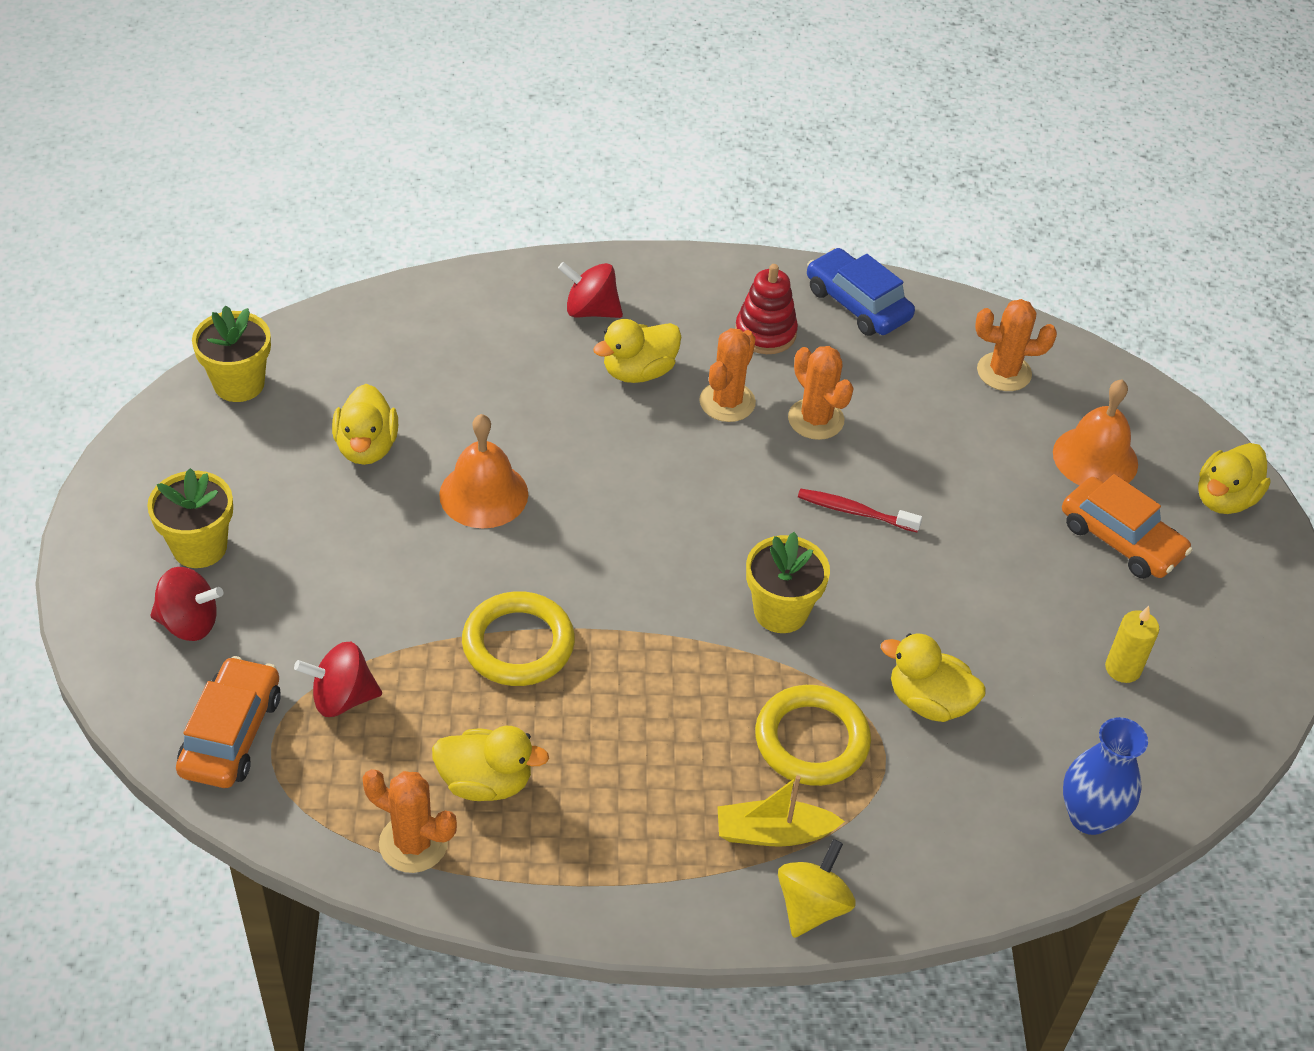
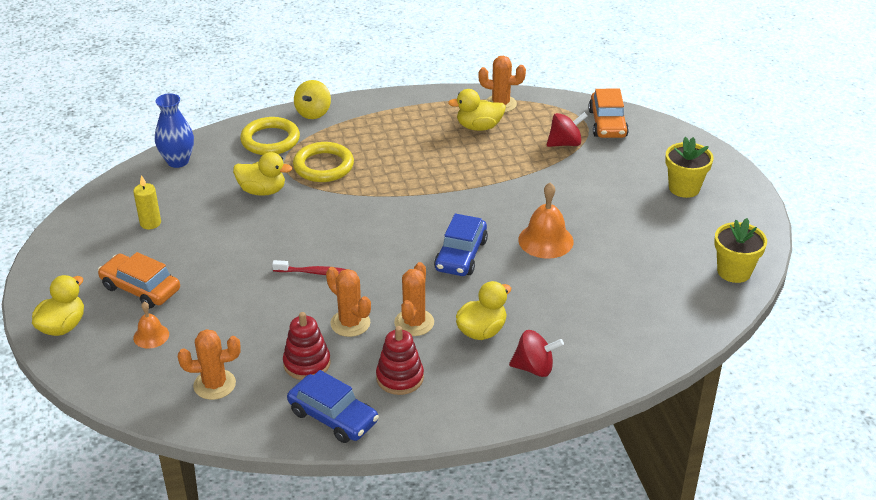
camera: 170 degrees right, 10 degrees down
(189, 623) = (661, 157): red spinning top -> none
(367, 447) = (630, 251): yellow duck -> none
(518, 644) = (489, 177): yellow ring -> yellow ring (270, 140)
(625, 495) = (461, 255): none -> blue car
(773, 833) = (336, 132): yellow boat -> none
(780, 611) = (351, 215): yellow flower pot -> none
(882, 375) = (307, 363): none -> red stacking toy
(1095, 458) = (151, 336): orange bell -> orange bell, size x0.59

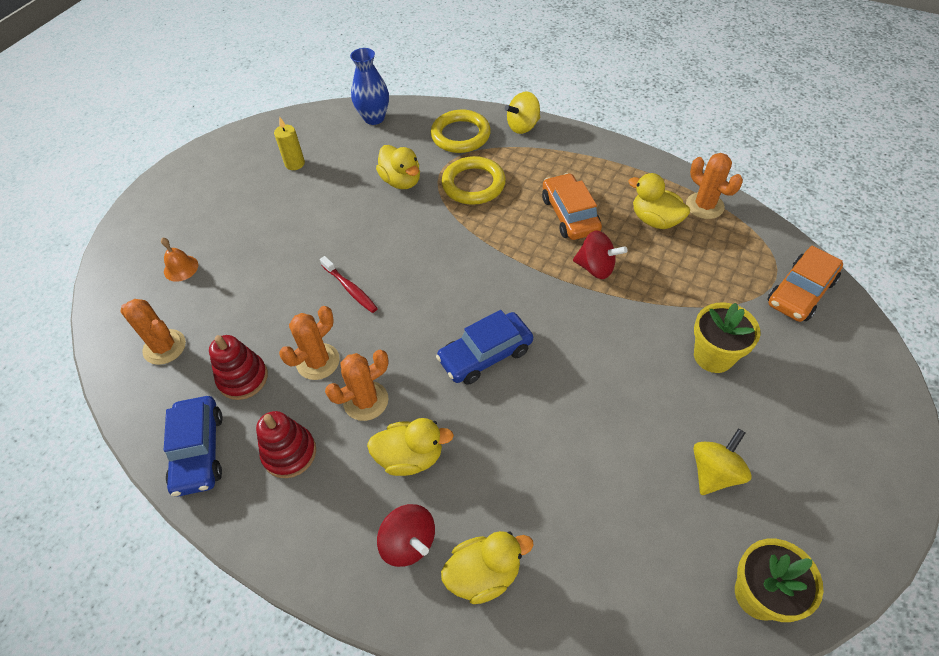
camera: 45 degrees right, 15 degrees up
(63, 326) = (144, 220): yellow duck -> yellow duck (484, 574)
(140, 288) = (223, 219): orange car -> orange car (570, 214)
(350, 323) = (318, 361): orange cactus -> orange cactus turned 45 degrees clockwise
(545, 240) = (583, 394): orange bell -> none
(565, 143) = (726, 289): red spinning top -> red spinning top (596, 268)
(657, 234) = (714, 472): none -> yellow spinning top
(684, 188) = (811, 431): yellow flower pot -> yellow flower pot (713, 356)

